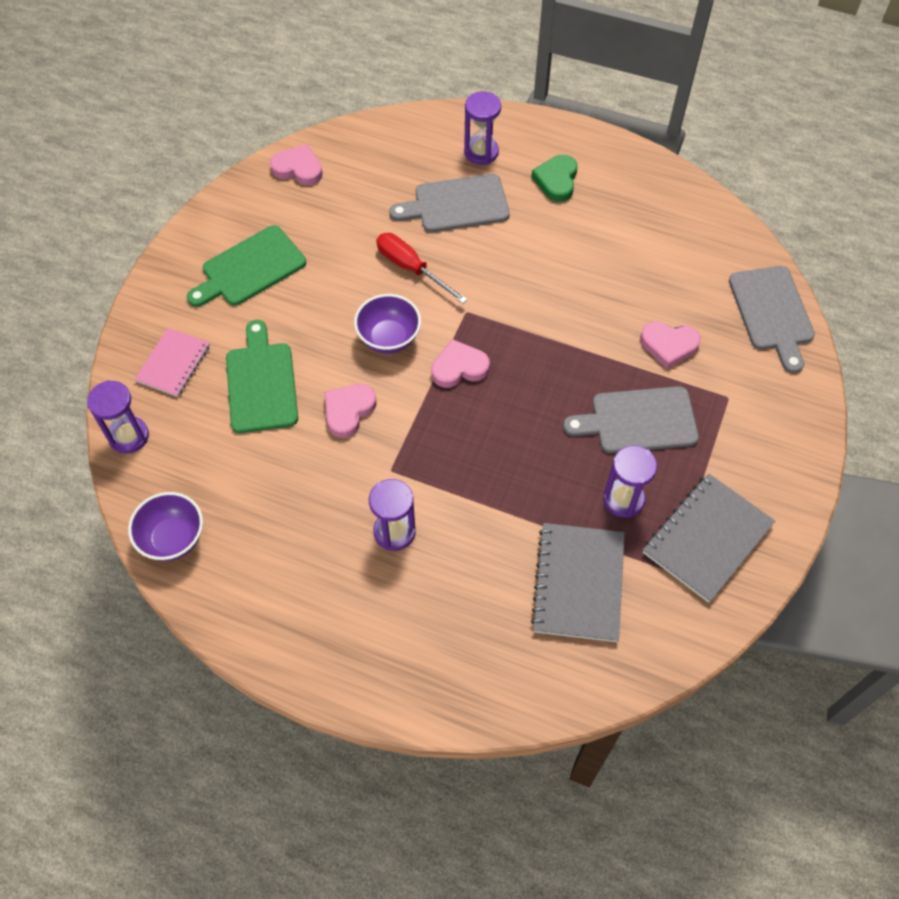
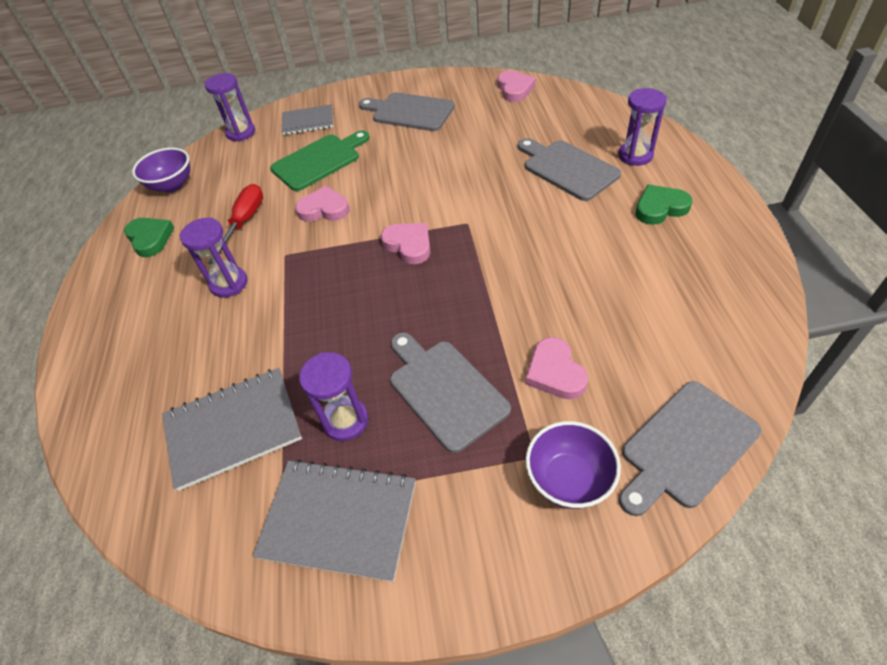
camera: 65 degrees right, 10 degrees down
(173, 363) = (308, 121): pink notebook -> grey notebook
(249, 268) = (409, 112): green cutting board -> grey cutting board
(258, 586) = (150, 238): none -> green heart
(389, 338) = (405, 197): purple bowl -> purple bowl (568, 479)
(411, 268) = (481, 176): red screwdriver -> red screwdriver (244, 223)

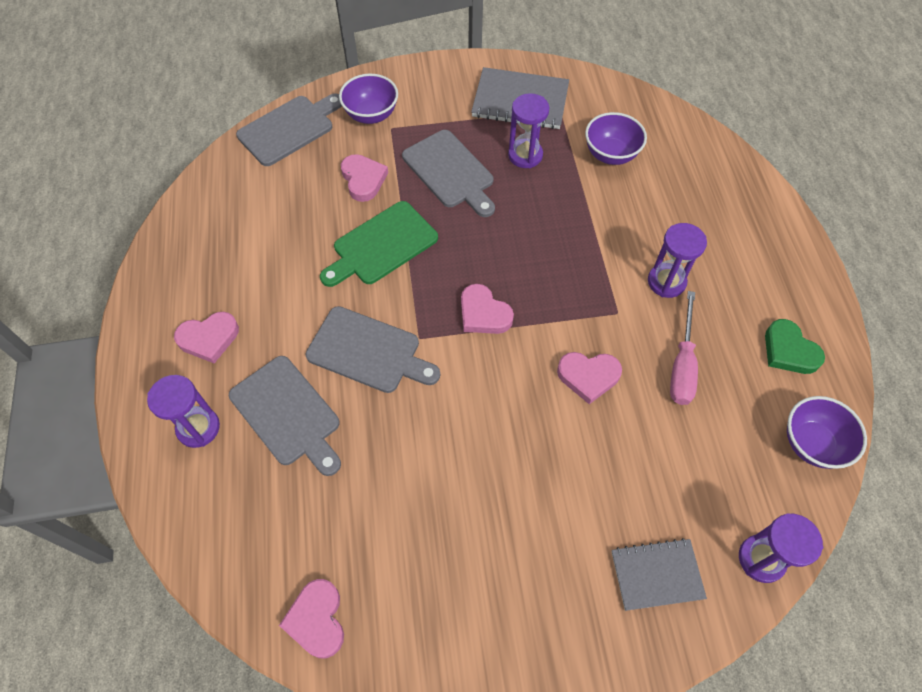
camera: 175 degrees right, 10 degrees up
(233, 428) = (610, 154): grey notebook -> purple bowl
(244, 223) = (682, 364): red screwdriver -> pink screwdriver
(319, 161) = (615, 471): green cutting board -> green cutting board (381, 245)
(409, 112) = (492, 578): grey cutting board -> grey cutting board (368, 352)
(660, 208) = (209, 338): green heart -> pink heart

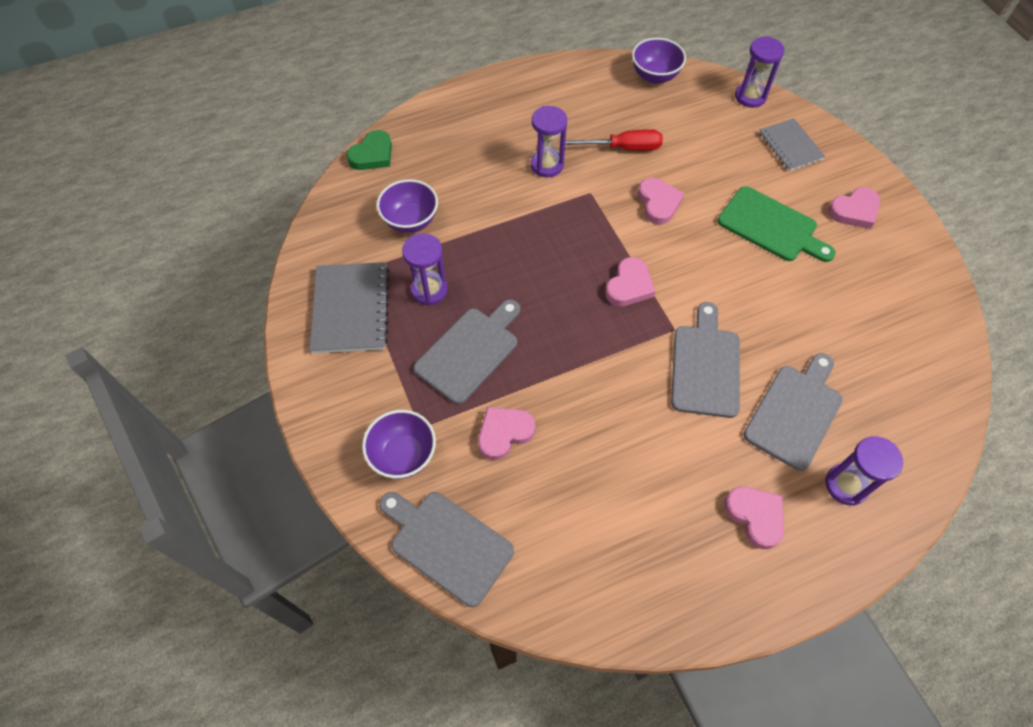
camera: 105 degrees left, 0 degrees up
(317, 620) = (937, 334): pink heart -> pink heart (854, 211)
(381, 245) = (585, 390): green cutting board -> green cutting board (771, 226)
(682, 364) = (622, 148): pink screwdriver -> red screwdriver
(789, 351) = (583, 90): green heart -> green heart (372, 154)

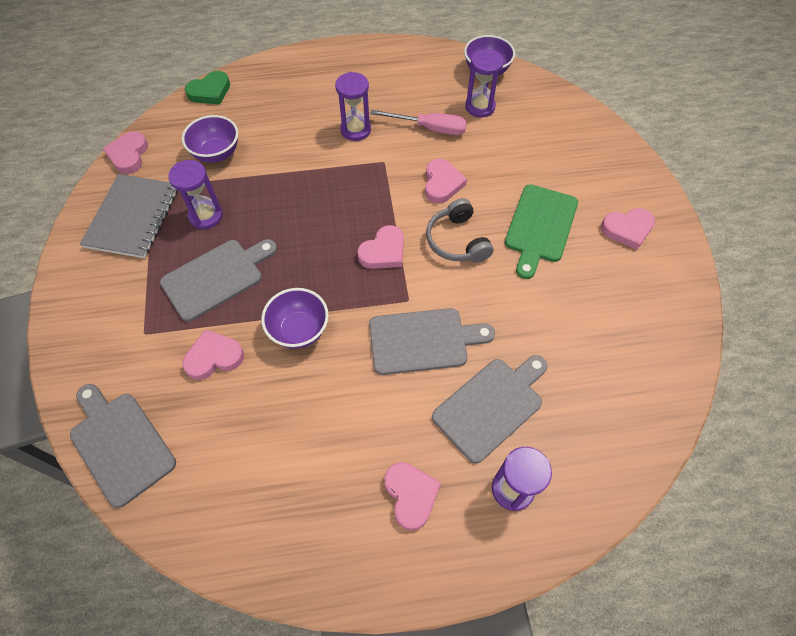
camera: 15 degrees right, 0 degrees up
(314, 243) = (128, 155): none -> pink heart
(403, 455) = (119, 354): purple bowl -> purple bowl (299, 330)
(622, 148) = (429, 128): red screwdriver -> pink screwdriver
(697, 258) = (457, 241): none -> grey headphones
(705, 366) = (423, 341): grey cutting board -> grey cutting board turned 60 degrees clockwise
(750, 97) = (568, 106): purple hourglass -> purple hourglass (480, 107)
(771, 226) = (539, 227): green cutting board -> green cutting board turned 60 degrees clockwise
(790, 146) = (588, 157): grey notebook -> none

